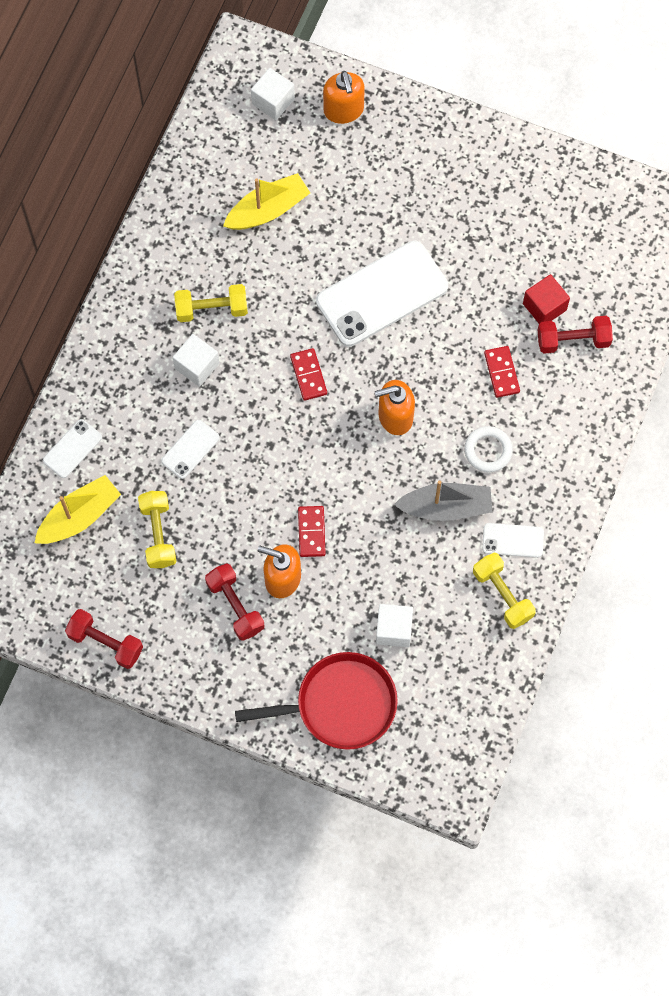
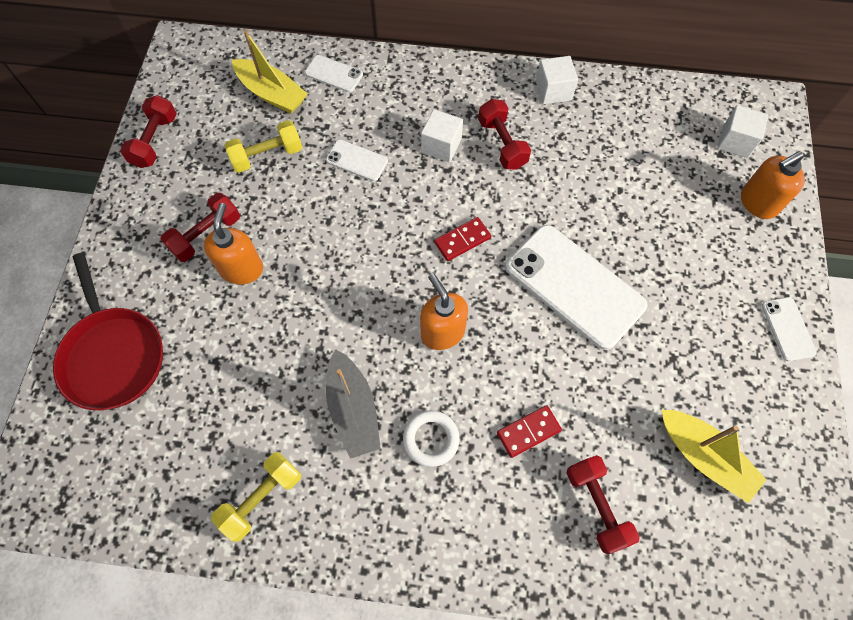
camera: 75 degrees right, 5 degrees down
(211, 309) = (502, 144): yellow dumbbell -> red dumbbell
(267, 210) = (621, 164): yellow boat -> yellow boat (704, 457)
(311, 532) = (296, 283): red domino -> none
(393, 629) = (203, 389): white cube -> white cube (553, 91)
(513, 540) = (330, 494): white phone -> white phone (788, 329)
(544, 307) = (625, 461): red cube -> none

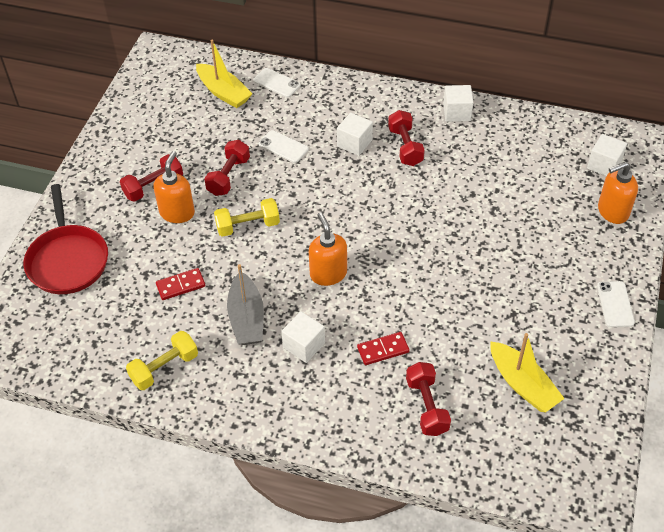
camera: 10 degrees right, 15 degrees down
(155, 141) = (125, 117): red dumbbell -> red dumbbell (228, 176)
(267, 155) = (212, 136): yellow dumbbell -> yellow dumbbell (248, 226)
(431, 439) = (304, 345): white ring -> white cube
(462, 240) = (357, 212): red domino -> red domino (180, 285)
(574, 286) = (443, 254): white phone -> none

